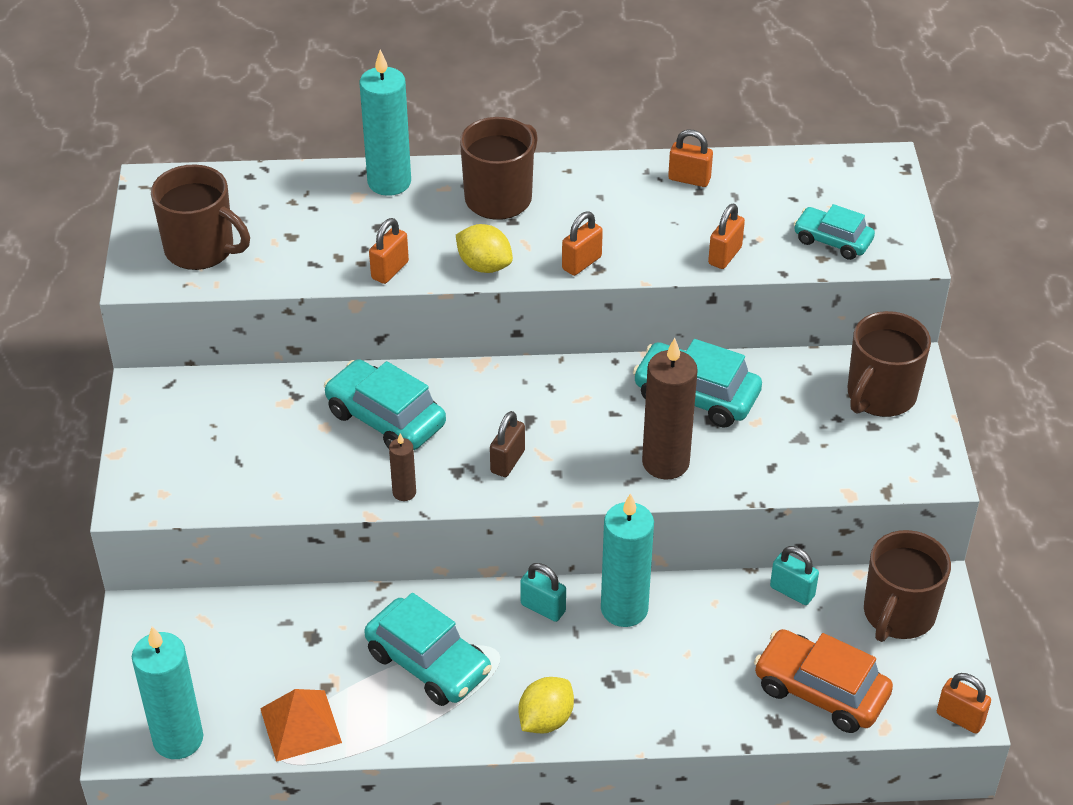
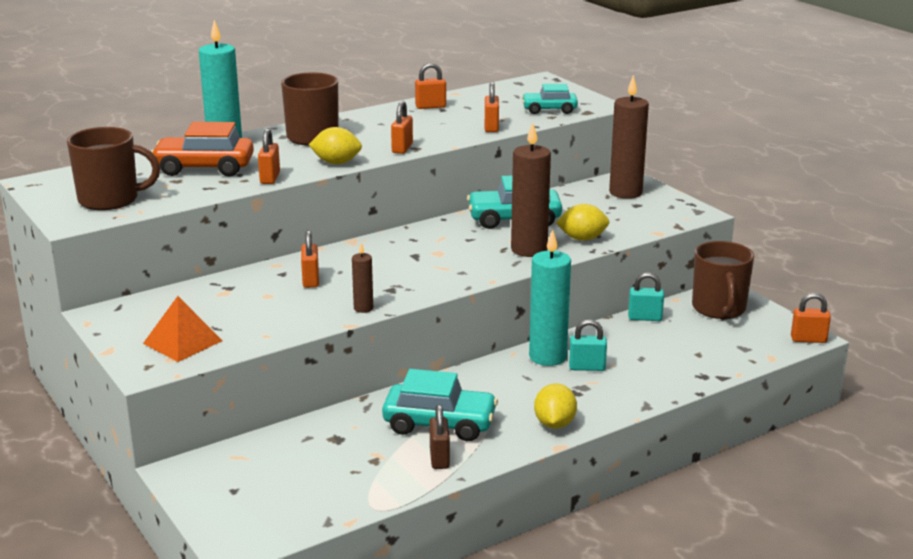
camera: 30 degrees left, 20 degrees down
(178, 739) = (282, 528): turquoise candle -> none
(300, 725) = (375, 486): orange pyramid -> orange pyramid (182, 342)
(385, 419) = (310, 280): turquoise car -> orange padlock
(507, 461) = (422, 276): brown padlock -> brown padlock (439, 458)
(543, 608) = (492, 373): turquoise padlock -> turquoise padlock (587, 367)
(746, 467) = (582, 239): none -> yellow lemon
(820, 691) = (714, 354): orange car -> orange car (204, 168)
(880, 395) = (625, 193): brown mug -> brown candle

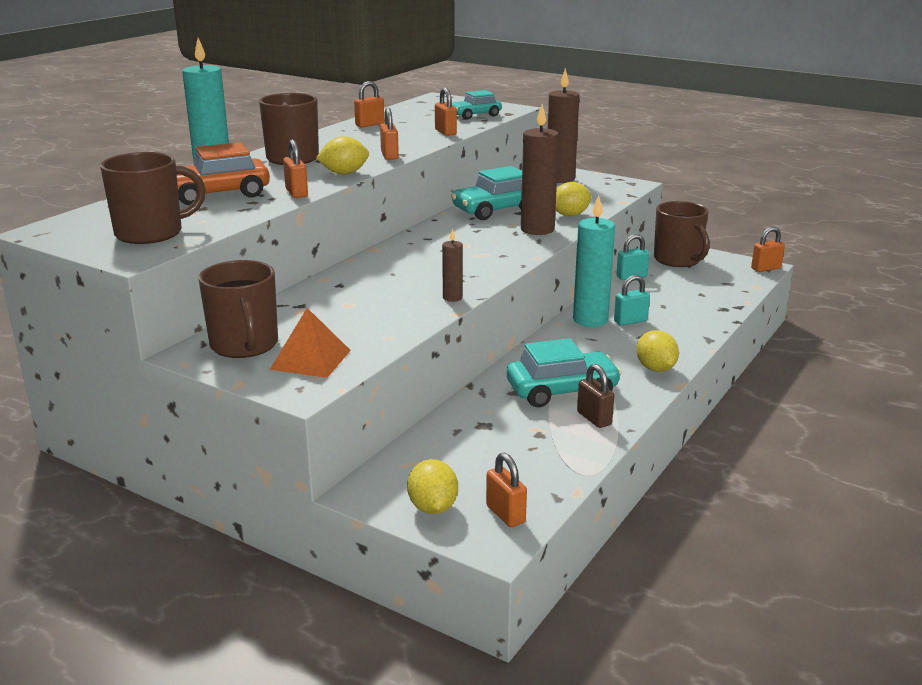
camera: 25 degrees left, 0 degrees up
(146, 316) = (244, 345): none -> brown mug
(219, 500) = (433, 507): none -> yellow lemon
(310, 280) = (374, 285): orange padlock -> orange padlock (505, 514)

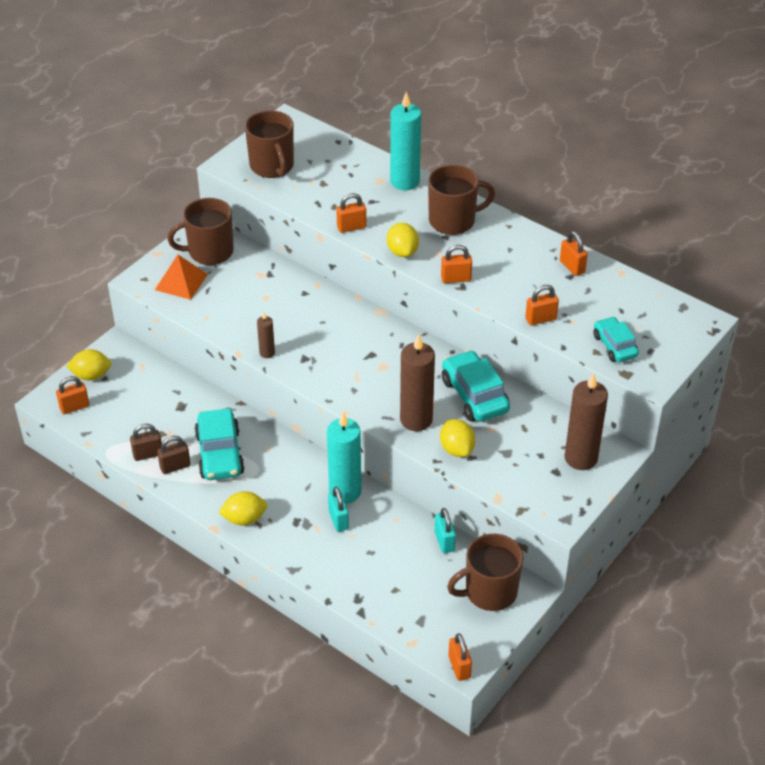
camera: 95 degrees right, 20 degrees up
(217, 194) = (354, 187): orange car -> none
(580, 440) = (148, 454): none -> brown padlock

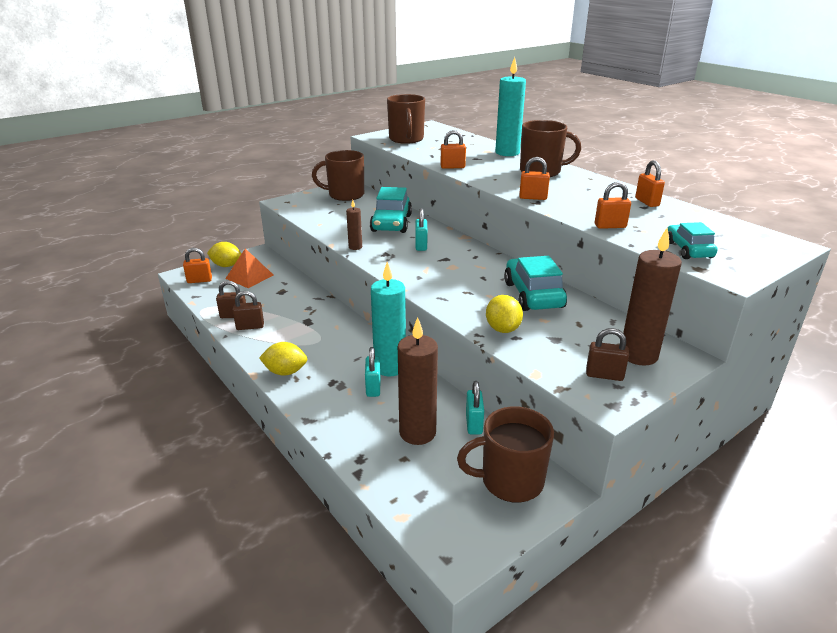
camera: 15 degrees right, 15 degrees down
(181, 282) = (313, 205): orange pyramid -> orange pyramid (249, 276)
(220, 454) = (293, 324): turquoise car -> turquoise car (391, 223)
(338, 337) = (421, 245): none -> turquoise padlock
(402, 251) = (490, 181): yellow lemon -> none
(416, 419) = (469, 303): brown candle -> brown candle (417, 433)
(459, 667) = (449, 557): orange padlock -> none
(554, 488) = (604, 375): none -> brown padlock

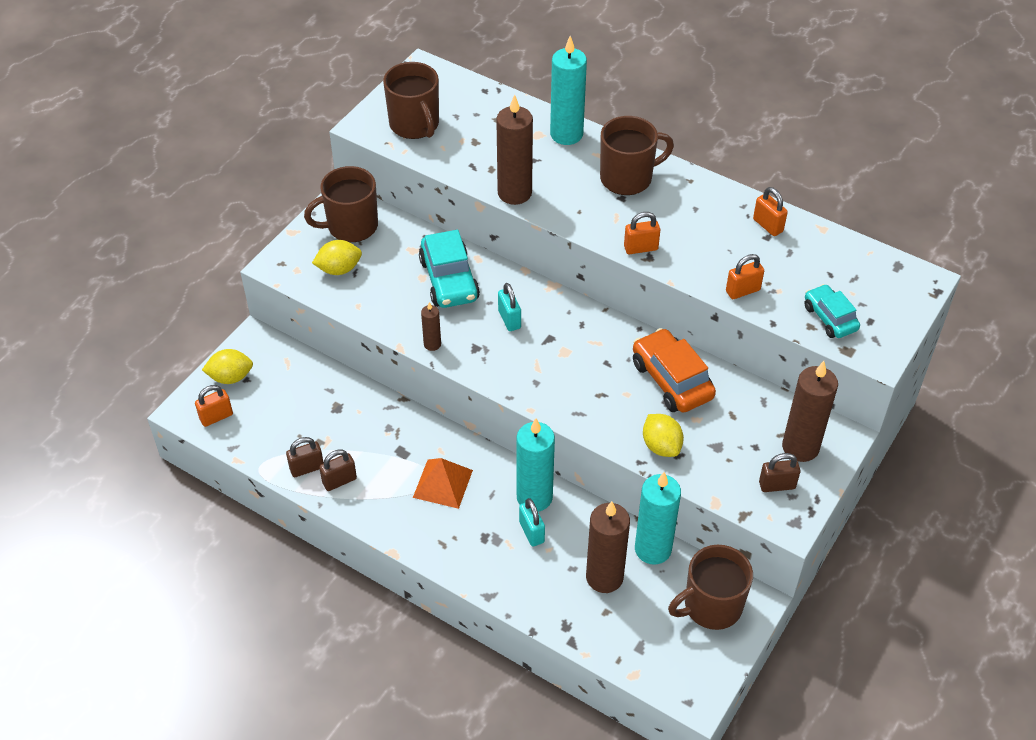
camera: 20 degrees left, 20 degrees up
(249, 276) = (277, 391): orange pyramid -> orange pyramid (443, 483)
(285, 372) = (426, 538): yellow lemon -> yellow lemon (339, 269)
(452, 167) = (514, 193): orange padlock -> brown candle
(474, 424) = (653, 549): turquoise padlock -> turquoise candle
(533, 295) = (671, 380): turquoise car -> orange car

